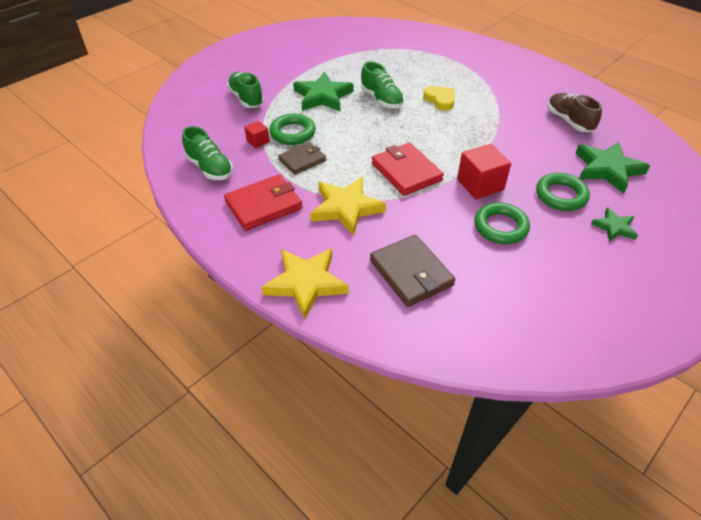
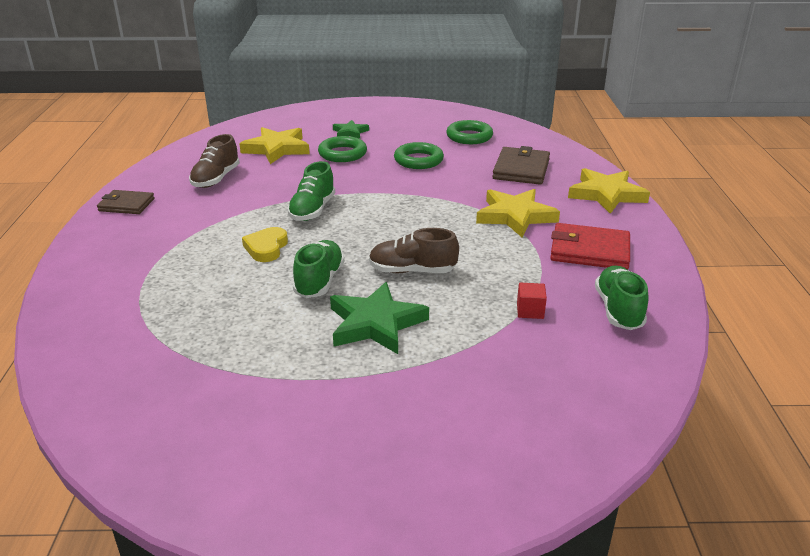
camera: 135 degrees left, 15 degrees down
(246, 99) = (478, 380): green shoe -> green shoe (312, 210)
(292, 133) = (477, 299): green ring -> green ring (469, 136)
(302, 160) = (503, 267): brown wallet -> brown wallet (126, 205)
(347, 129) = (412, 271): none -> brown shoe
(406, 172) = (422, 214): red wallet -> none
(480, 185) = (382, 181): red cube -> none
(607, 169) = (277, 149): green star -> yellow star

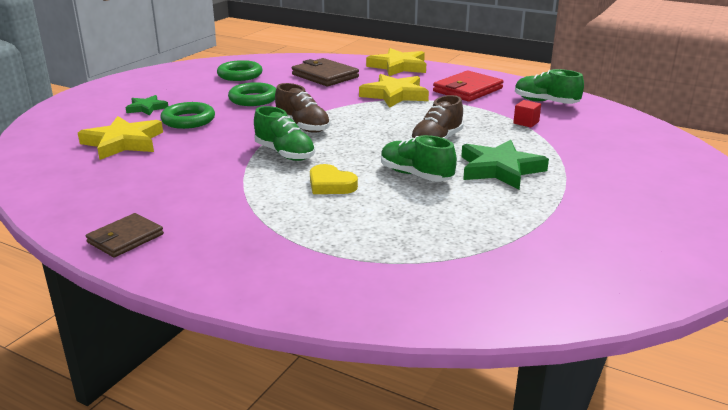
camera: 60 degrees left, 5 degrees down
(216, 179) = (143, 181): brown shoe -> brown shoe (303, 126)

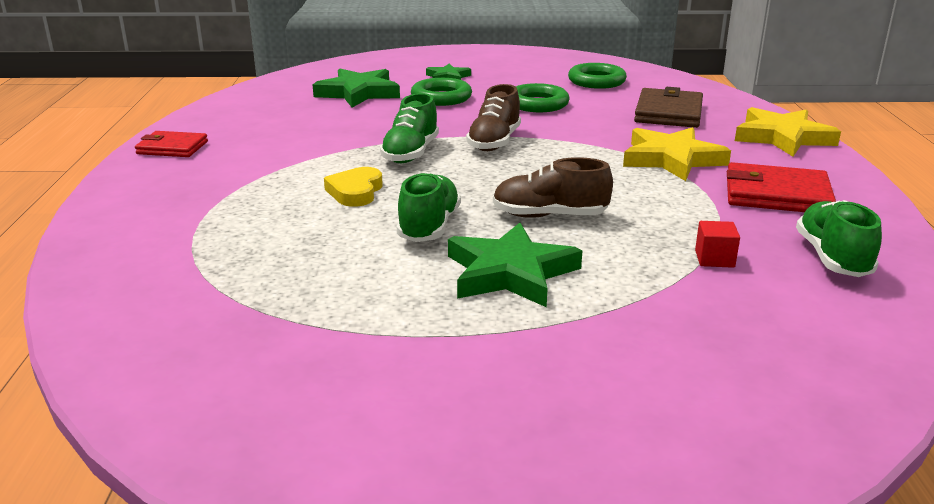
camera: 60 degrees right, 0 degrees up
(123, 142) = (358, 93): yellow star -> green star
(125, 238) = (172, 148): brown wallet -> red wallet

